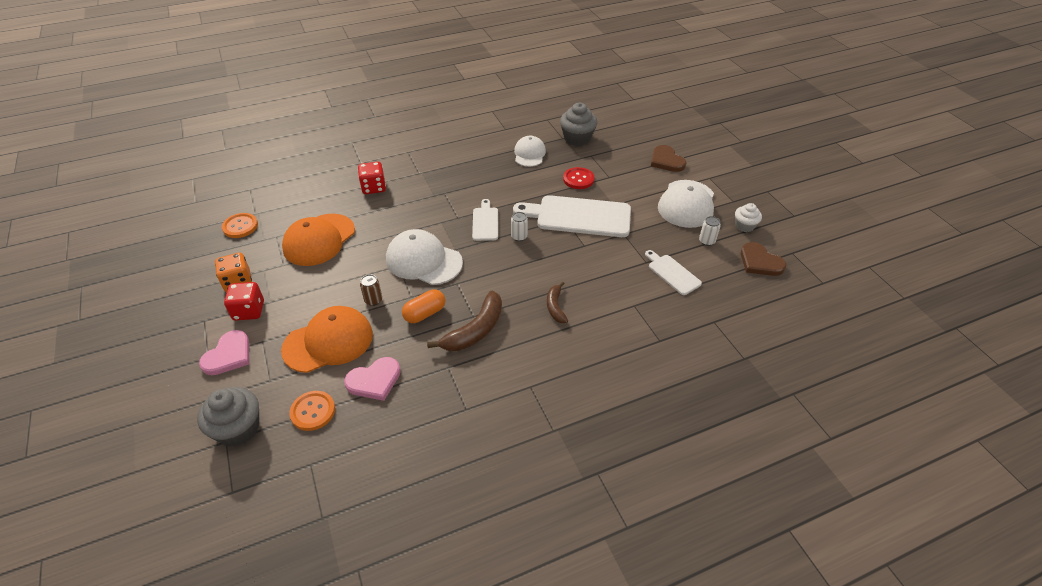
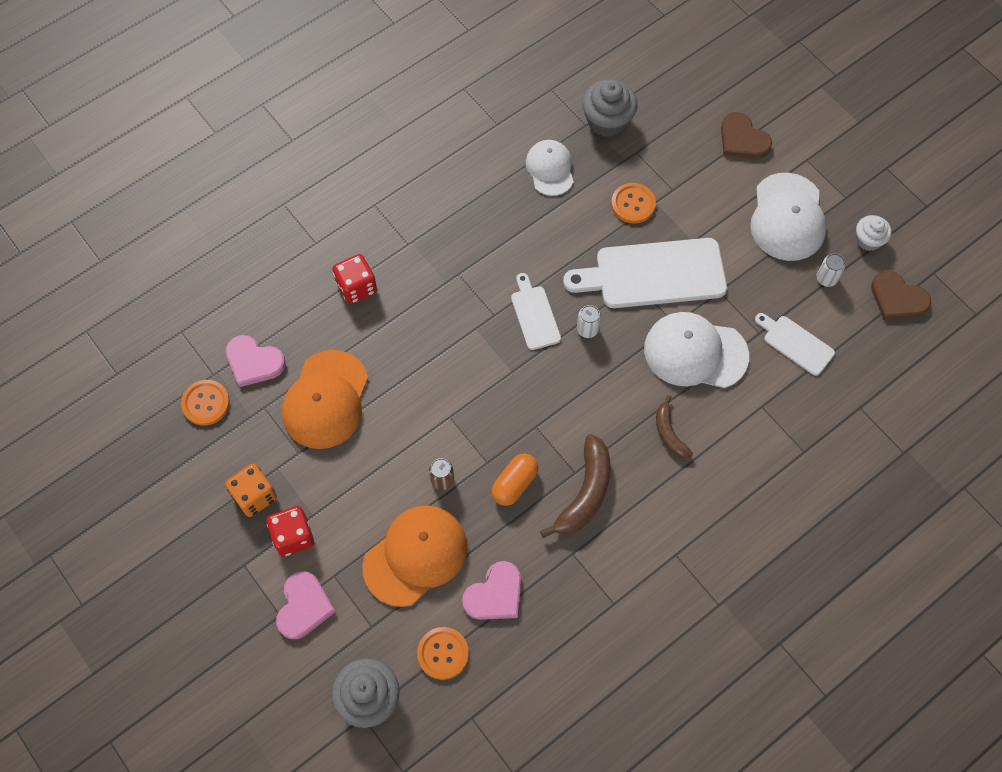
camera: 15 degrees left, 20 degrees up
(285, 212) = (254, 362): none -> pink heart
(423, 261) = (479, 401): white cap -> white cap (695, 352)
(578, 179) = (633, 204): red button -> orange button

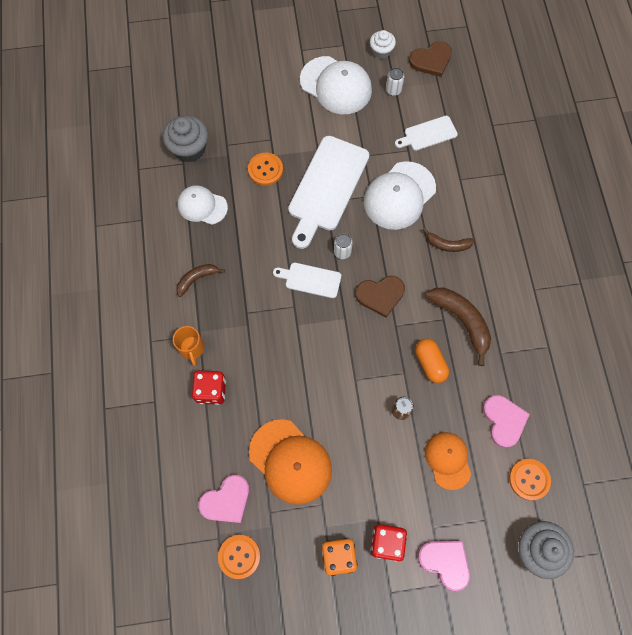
camera: 60 degrees left, 5 degrees up
(390, 245) = (192, 348): none -> orange mug
(415, 556) = (448, 460): orange cap -> orange cap, size x0.64
(466, 209) = (197, 279): none -> brown banana
(742, 139) = (261, 77): brown heart -> brown heart (380, 295)

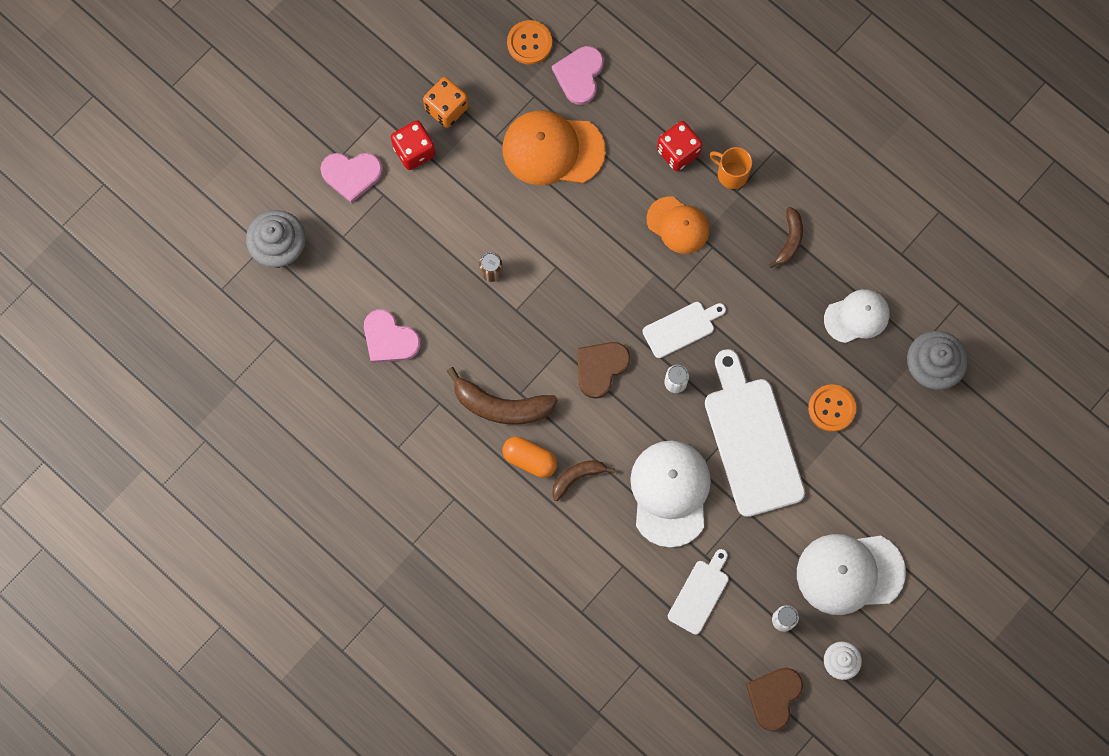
camera: 140 degrees right, 5 degrees up
(430, 363) = (499, 339): orange capsule -> orange capsule (530, 459)
(448, 460) = (414, 262): orange cap -> orange cap (678, 225)
(529, 479) = (328, 303): orange button -> none

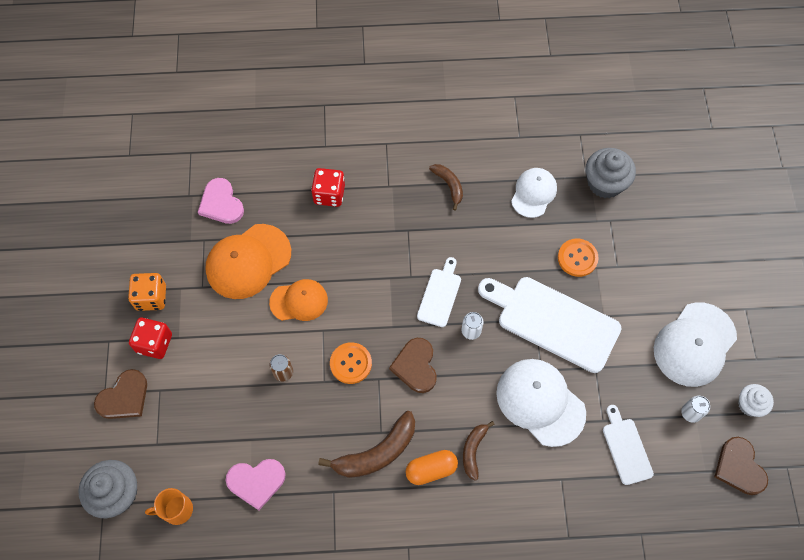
camera: 45 degrees left, 10 degrees down
(351, 175) = (124, 397): pink heart -> brown heart
(529, 43) = (169, 212): orange button -> orange button (351, 363)
(678, 225) = (373, 236): orange cap -> orange cap (299, 301)
(731, 174) = (374, 179): orange mug -> orange mug (176, 510)

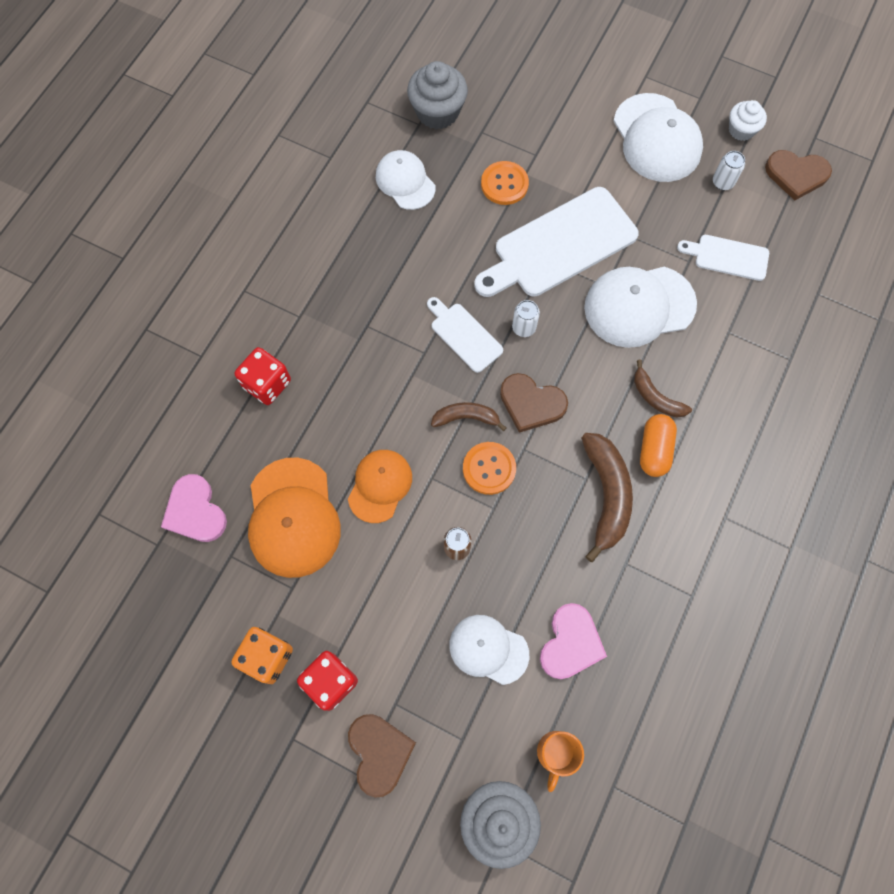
camera: 60 degrees left, 5 degrees up
(221, 203) = (195, 511): pink heart -> pink heart turned 60 degrees clockwise
(224, 429) = (488, 649): none -> white cap
(449, 186) = (341, 256): brown banana -> brown banana (466, 418)

